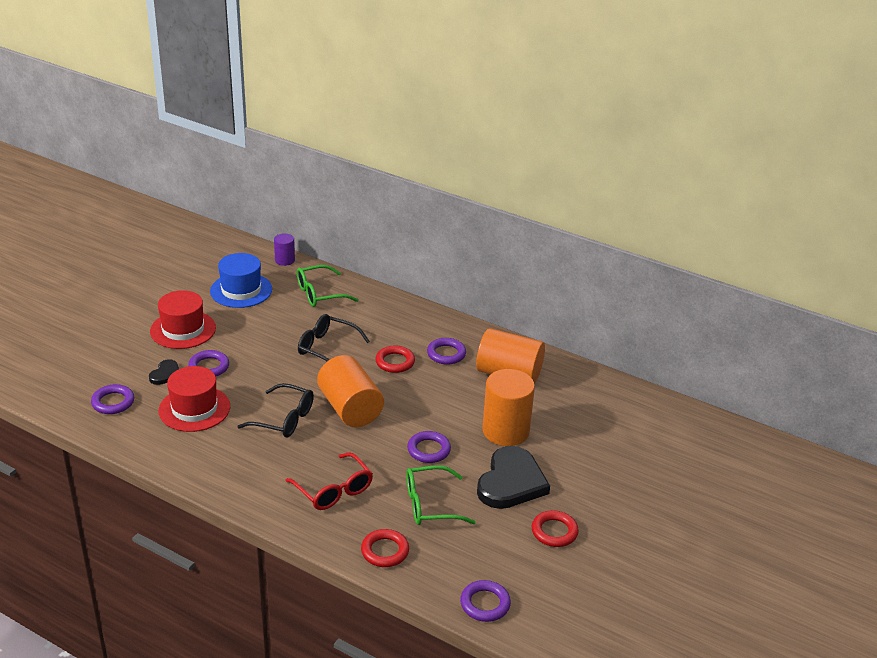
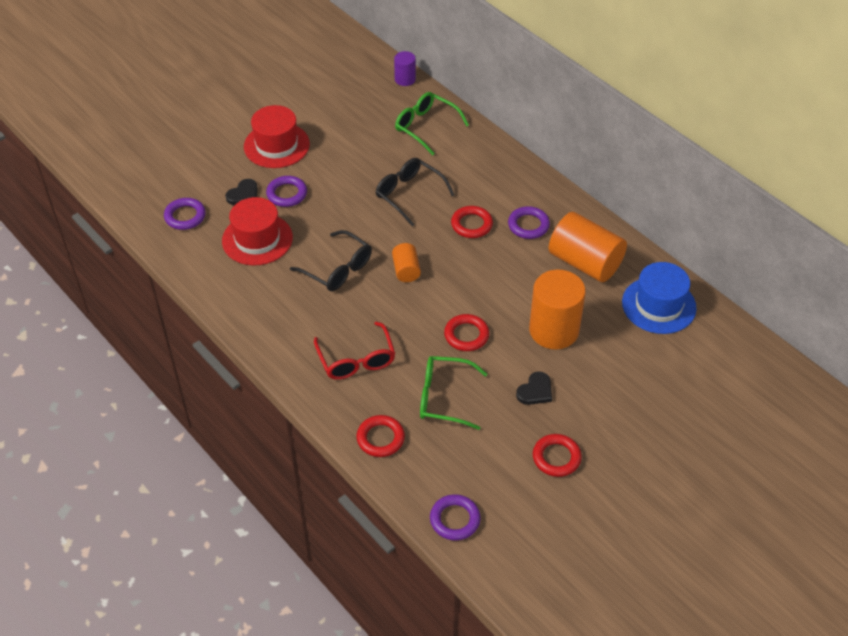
camera: 20 degrees right, 15 degrees up
(241, 290) = (348, 108): blue hat -> blue hat (658, 305)
(320, 294) = (426, 127): green glasses -> green glasses turned 45 degrees clockwise
(350, 408) = (406, 270): orange cylinder -> orange cylinder, size x0.51
(429, 450) = (466, 335): purple ring -> red ring
(511, 482) = (535, 391): black heart -> black heart, size x0.48

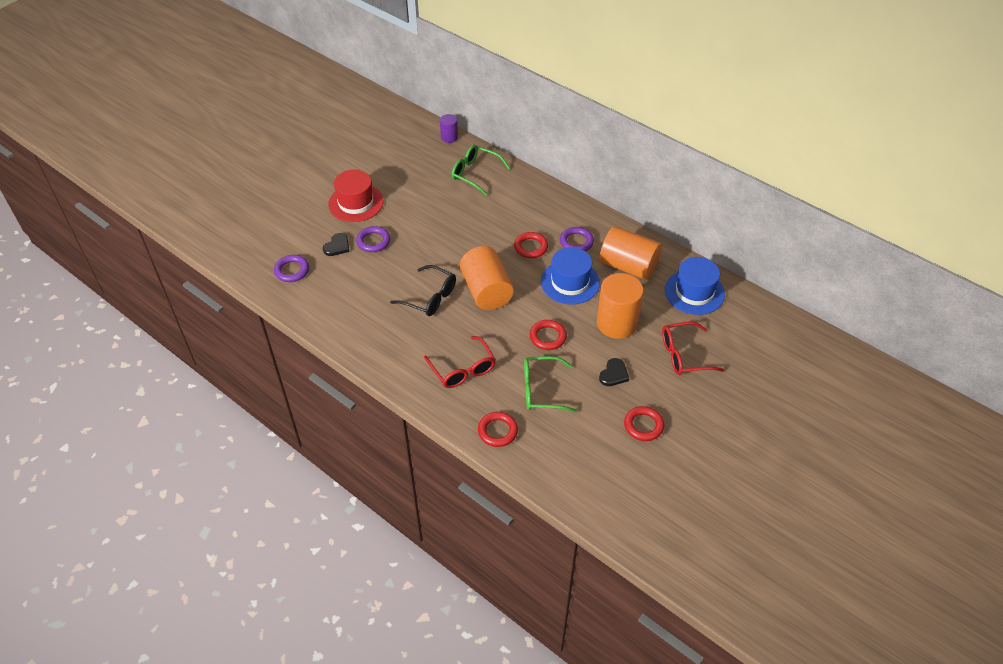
camera: 10 degrees left, 0 degrees up
(257, 239) = (357, 281): red hat -> none
(406, 270) = (486, 291): orange cylinder -> orange cylinder, size x1.97
(409, 194) = (474, 229): black glasses -> none
(455, 519) = (574, 488): purple ring -> none
(509, 273) = (570, 282): none -> blue hat
(627, 380) = (684, 355): none -> red glasses

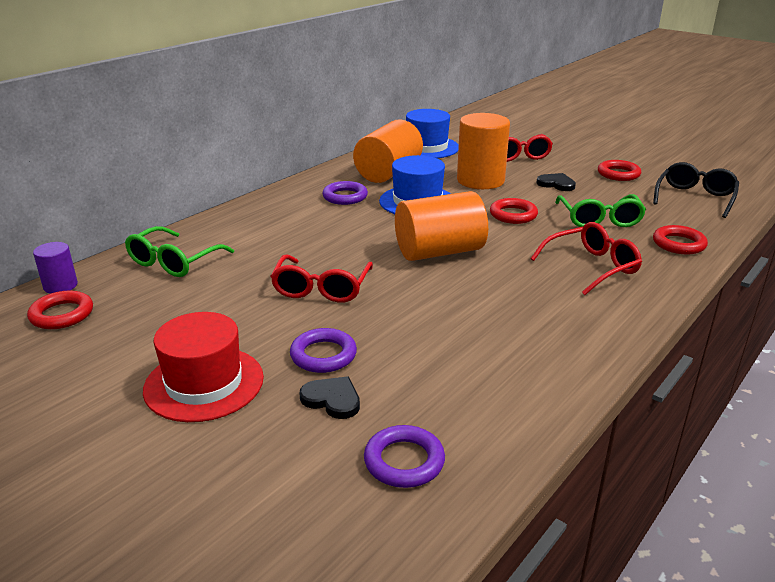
camera: 90 degrees left, 20 degrees down
(430, 297) = (458, 295): black glasses -> black glasses (695, 198)
(441, 237) = (321, 288): none -> red glasses
(531, 247) = (352, 223): red ring -> red ring (62, 314)

